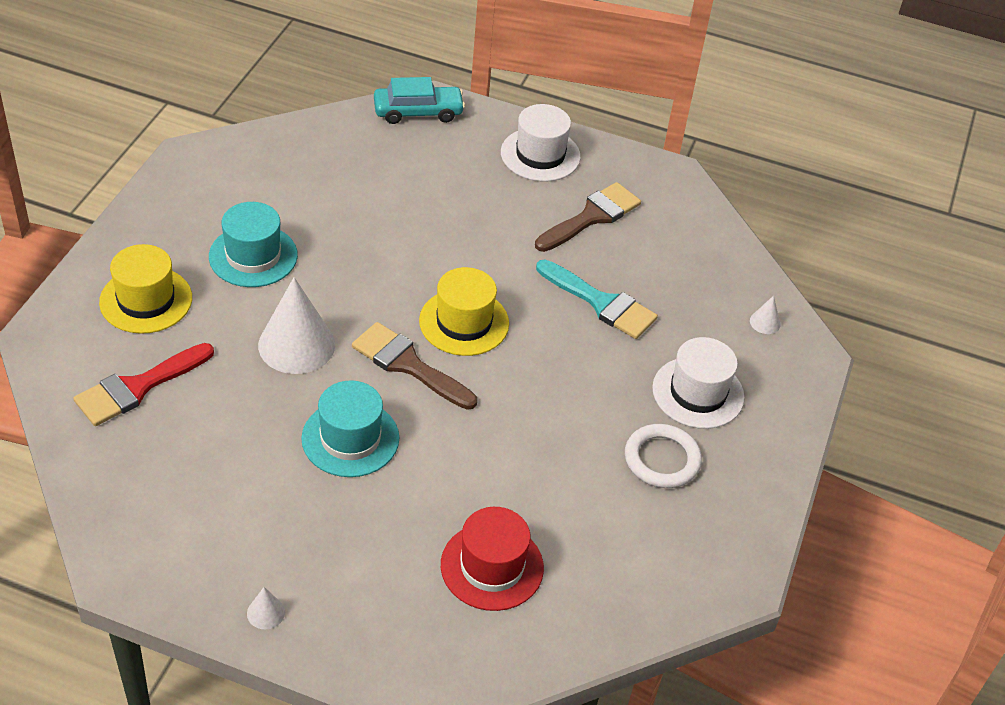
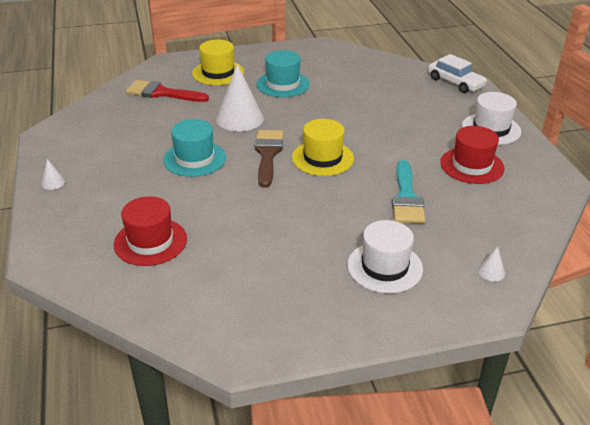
camera: 60 degrees right, 10 degrees down
(418, 112) = (455, 82): turquoise car -> white car
(592, 217) = (472, 165): brown brush -> red hat
(662, 459) = (307, 274): white ring -> none

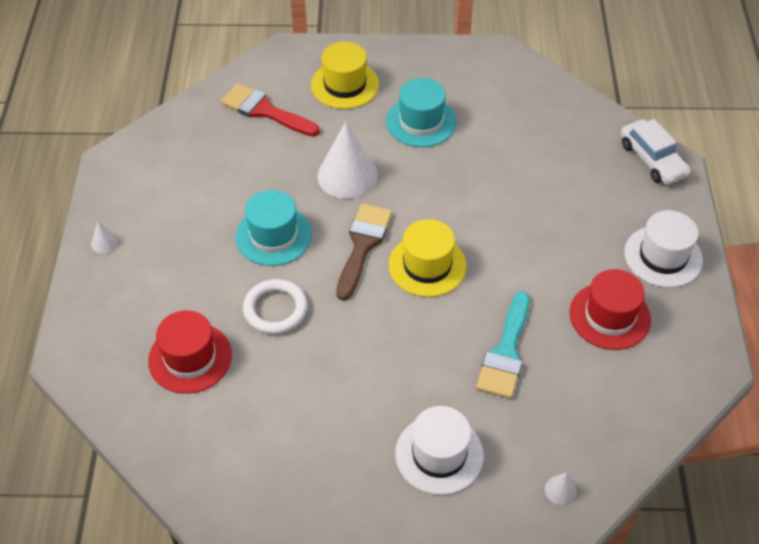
camera: 15 degrees right, 15 degrees up
(212, 201) = (275, 309): none -> white ring

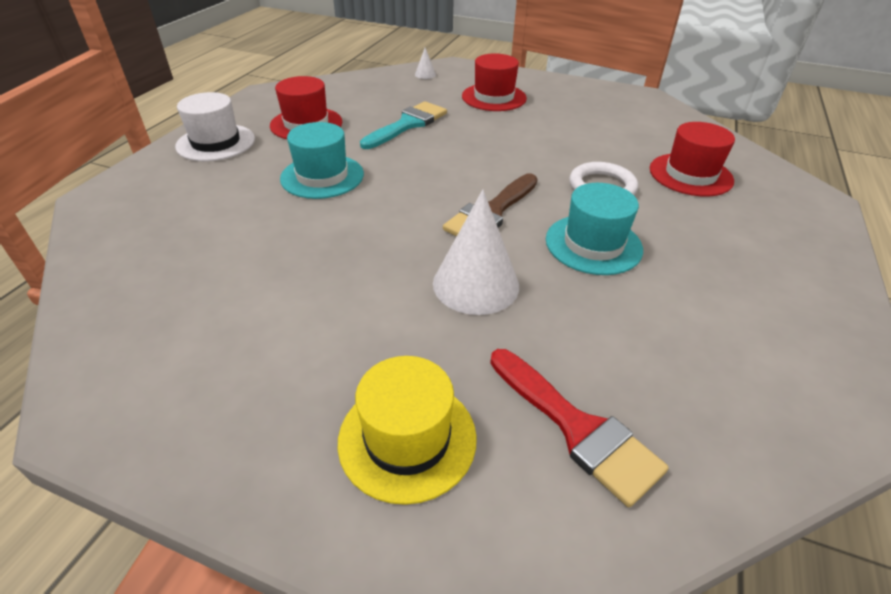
camera: 160 degrees left, 10 degrees down
(104, 242) = (824, 289): white cone -> none
(421, 122) = (326, 328): turquoise hat -> turquoise hat (322, 176)
(427, 265) = (433, 183): yellow hat -> none
(439, 454) = (494, 97): white hat -> red hat
(652, 160) = (109, 207): white car -> none

